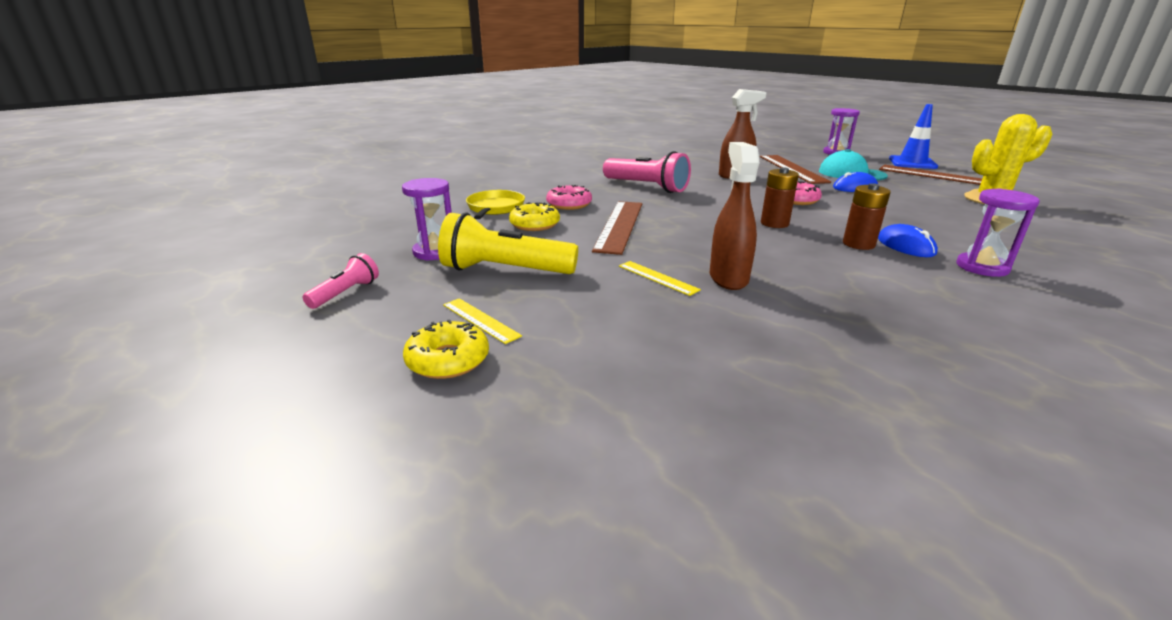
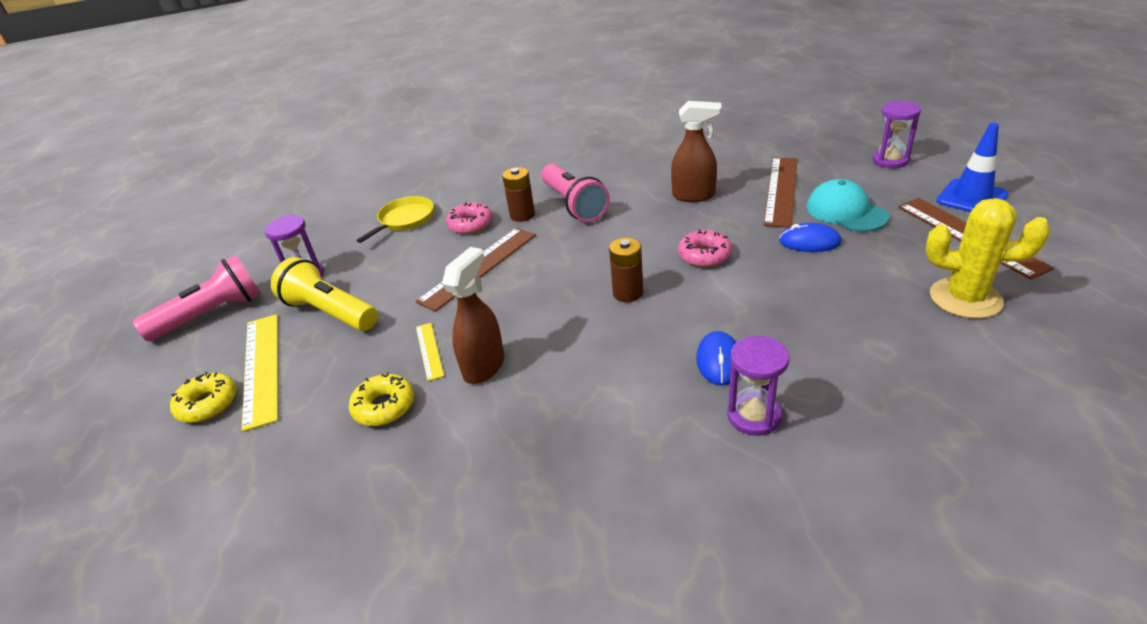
camera: 30 degrees right, 10 degrees up
(346, 293) = (211, 314): pink flashlight -> pink flashlight, size x1.91
(480, 320) = (261, 368): yellow ruler -> yellow ruler, size x1.97
(535, 224) = (411, 251): yellow donut -> yellow donut (384, 406)
(858, 244) = (671, 346): brown battery -> brown battery (522, 215)

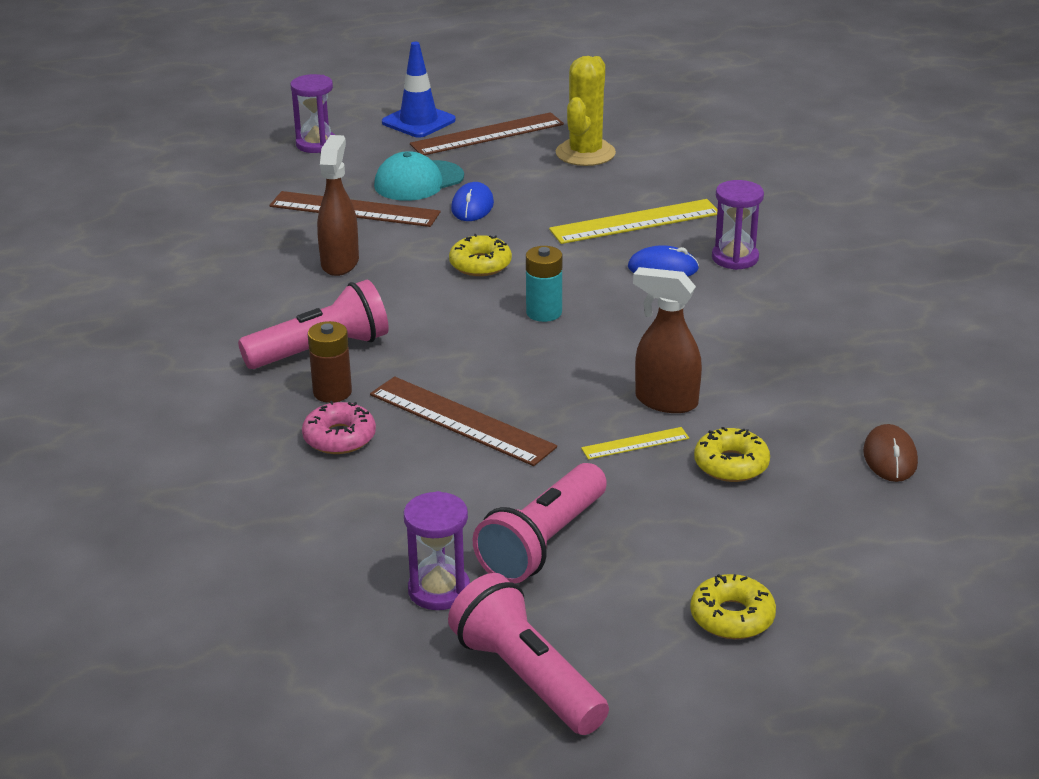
camera: 95 degrees left, 5 degrees down
(261, 368) = (661, 583): yellow ruler -> yellow ruler (635, 222)
(330, 312) = (543, 543): yellow flashlight -> pink flashlight
(357, 525) = (890, 457): none -> brown mouse
(404, 220) = (295, 507): yellow pan -> none
(628, 293) = (544, 312): brown battery -> turquoise battery
(704, 255) = (480, 264): pink donut -> yellow donut

